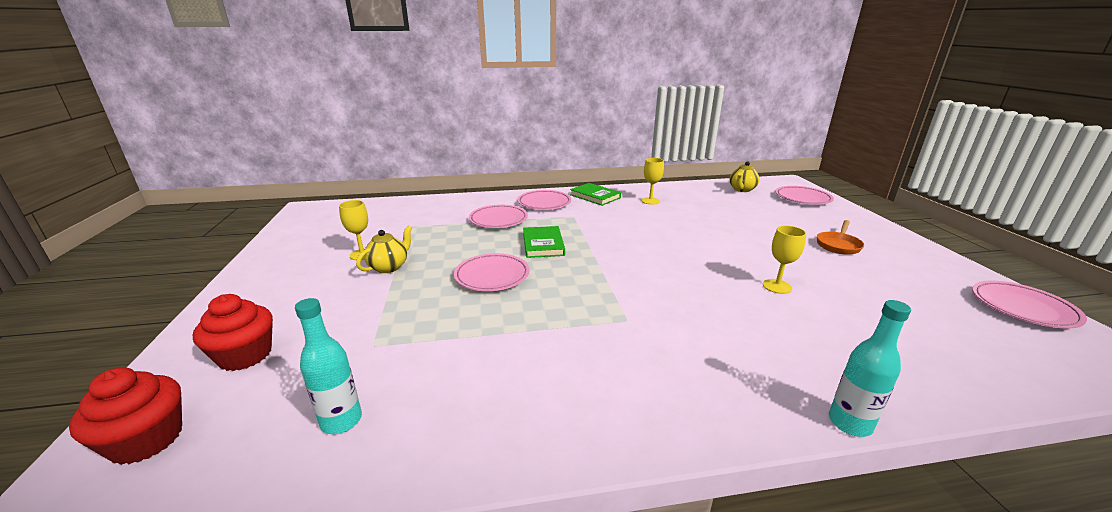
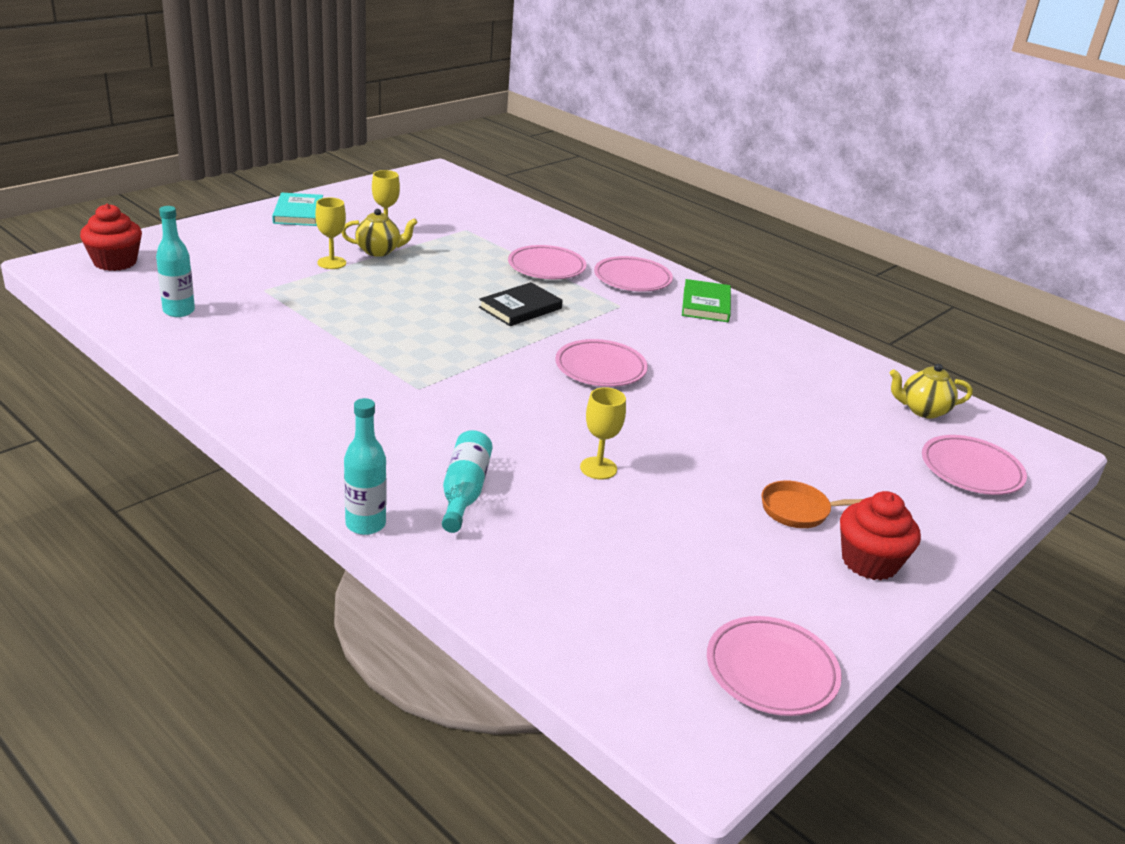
camera: 50 degrees right, 5 degrees up
(245, 355) = (208, 252): red cupcake -> red cupcake (869, 562)
(262, 280) = (298, 213): none -> turquoise book
(492, 276) = (420, 302): pink plate -> pink plate (600, 368)
(543, 244) = (520, 308): green book -> black book
(650, 201) = (750, 345): yellow goblet -> yellow goblet (331, 263)
(799, 350) = (464, 492): none -> turquoise bottle

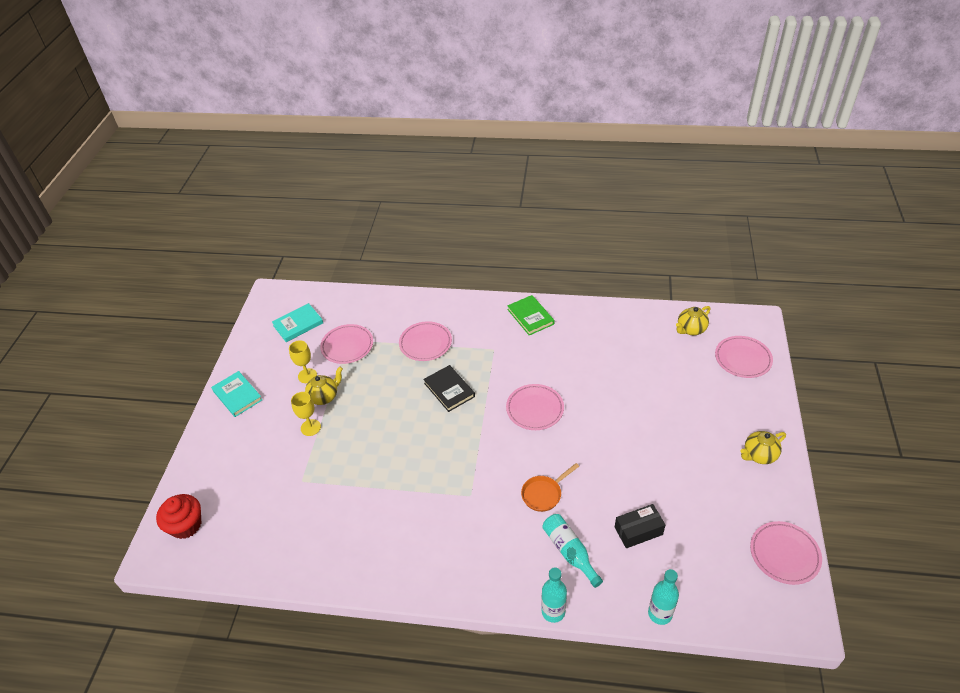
camera: 30 degrees left, 15 degrees up
(179, 311) = (278, 537): turquoise bottle -> turquoise bottle (660, 614)
(432, 199) = (298, 324): none -> turquoise book
(520, 308) = (449, 390): black book -> black book turned 45 degrees counterclockwise
(582, 526) = (638, 531): none -> black box
(598, 468) = (606, 485): yellow goblet -> none
(632, 279) = (476, 321): pink plate -> pink plate (347, 346)
(800, 511) = (707, 444): orange pan -> orange pan (544, 494)
(869, 562) = (759, 455): red cupcake -> yellow teapot

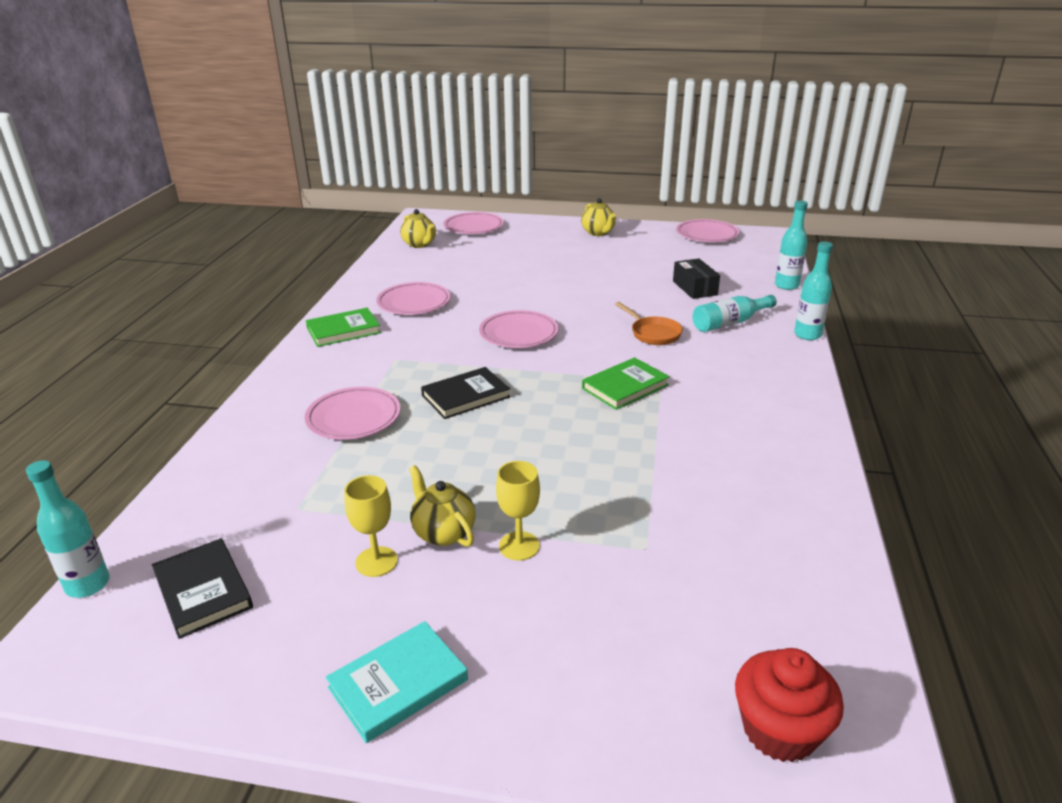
camera: 90 degrees left, 15 degrees down
(298, 324) = (203, 590): turquoise book -> black book
(307, 290) = (88, 585): none -> turquoise bottle
(347, 346) = (315, 508): pink plate -> pink plate (414, 303)
(462, 474) = (625, 387): none -> green book

